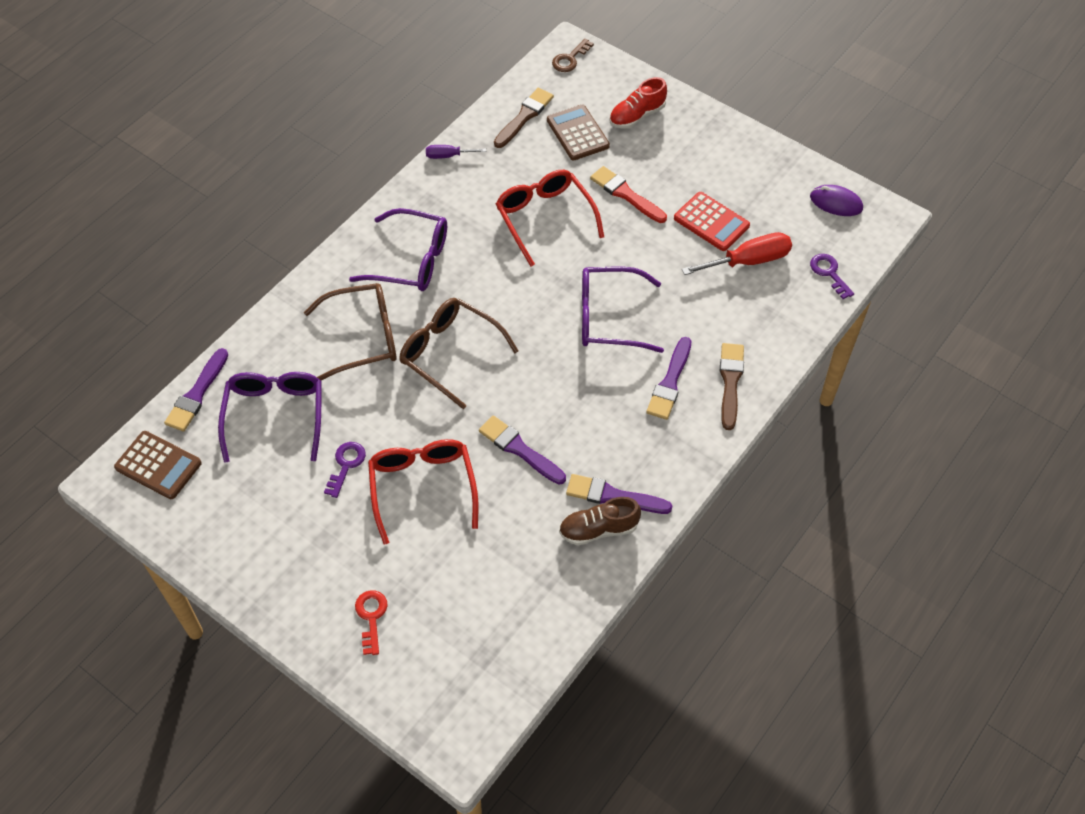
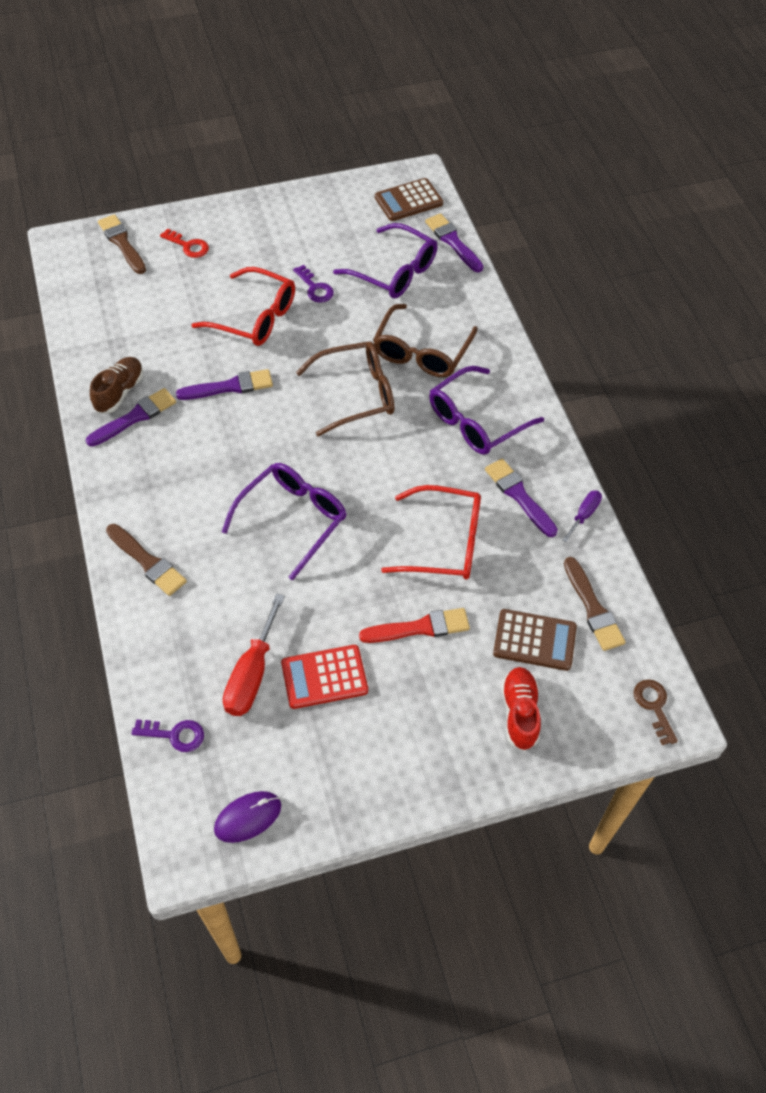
camera: 125 degrees right, 0 degrees up
(414, 685) = (122, 243): none -> brown brush
(670, 382) = (190, 519): purple brush -> purple brush (519, 495)

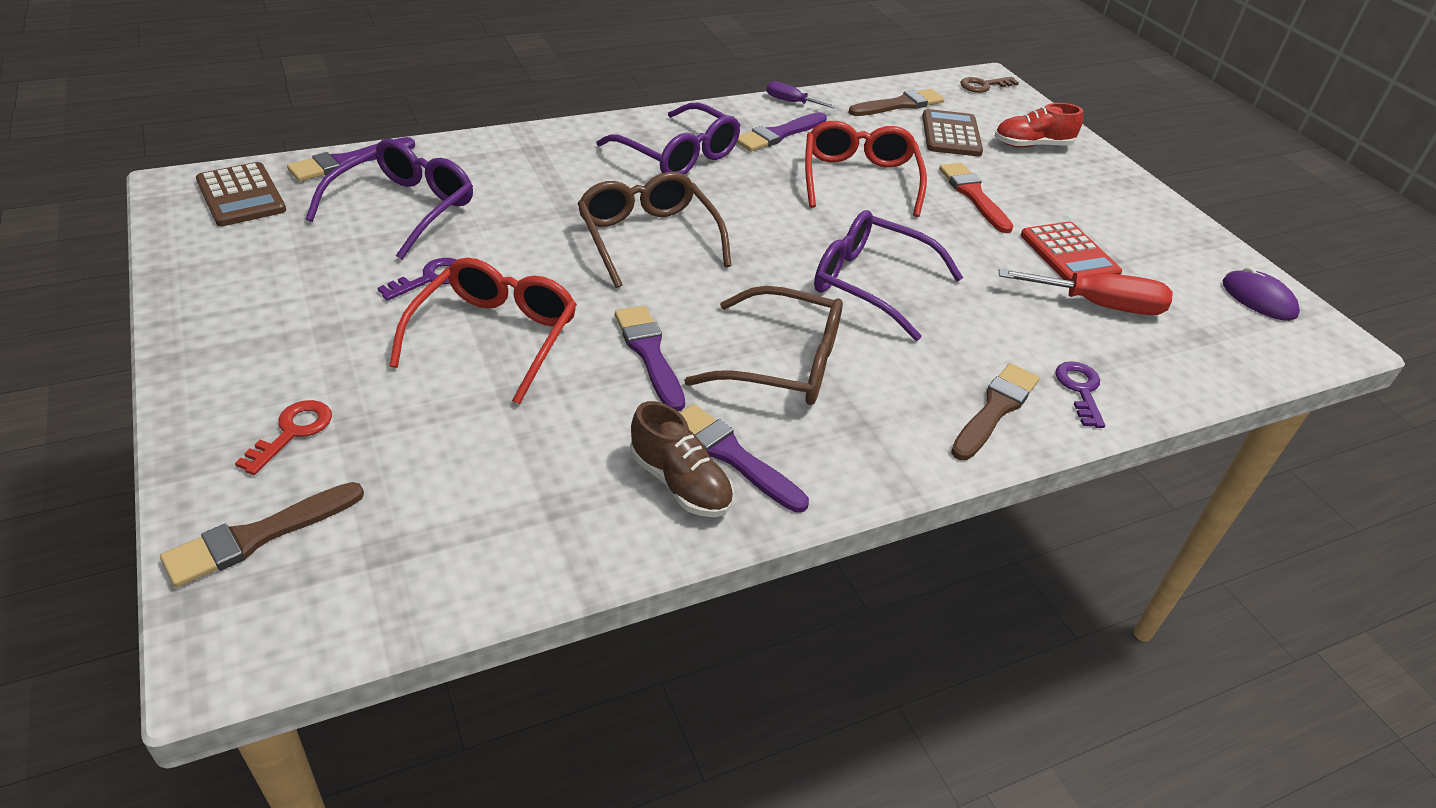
camera: 100 degrees left, 15 degrees down
(119, 392) = (680, 483): brown shoe -> brown shoe turned 150 degrees counterclockwise
(174, 735) = (1213, 360): purple key -> purple key (1080, 390)
(421, 352) = (565, 189): brown glasses -> brown glasses (782, 363)

